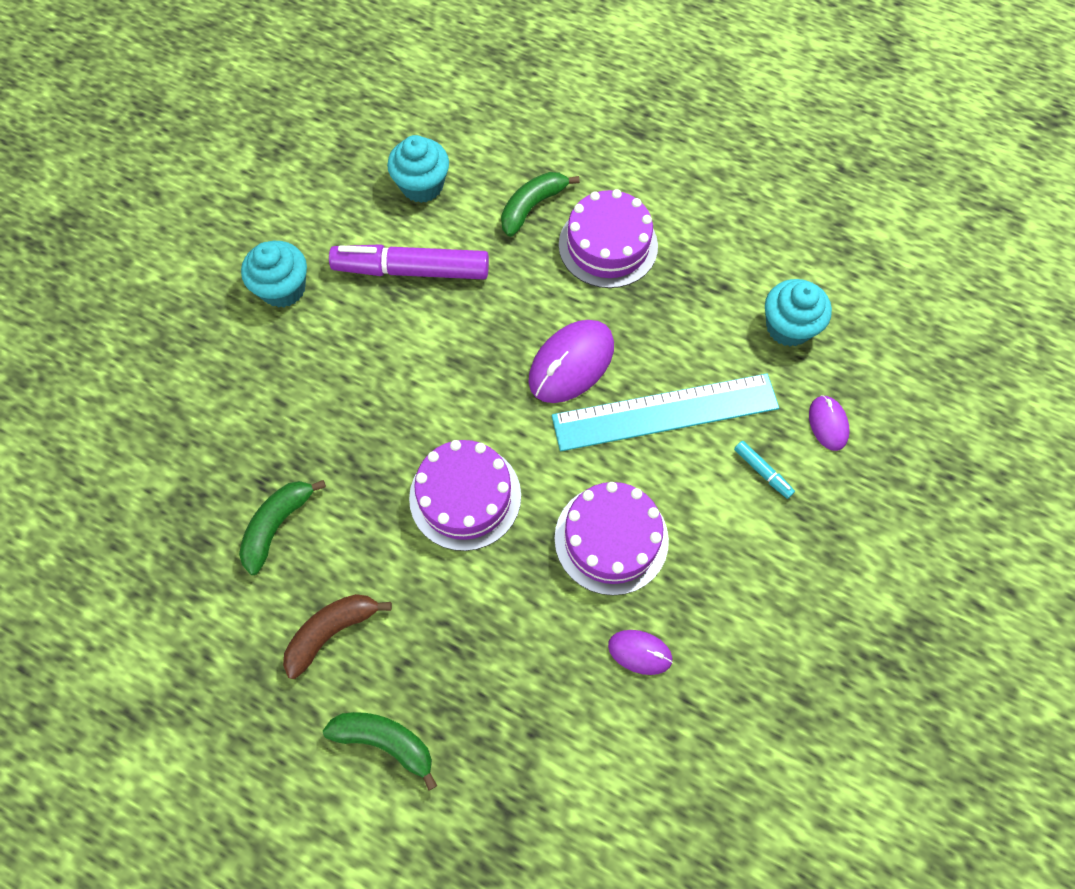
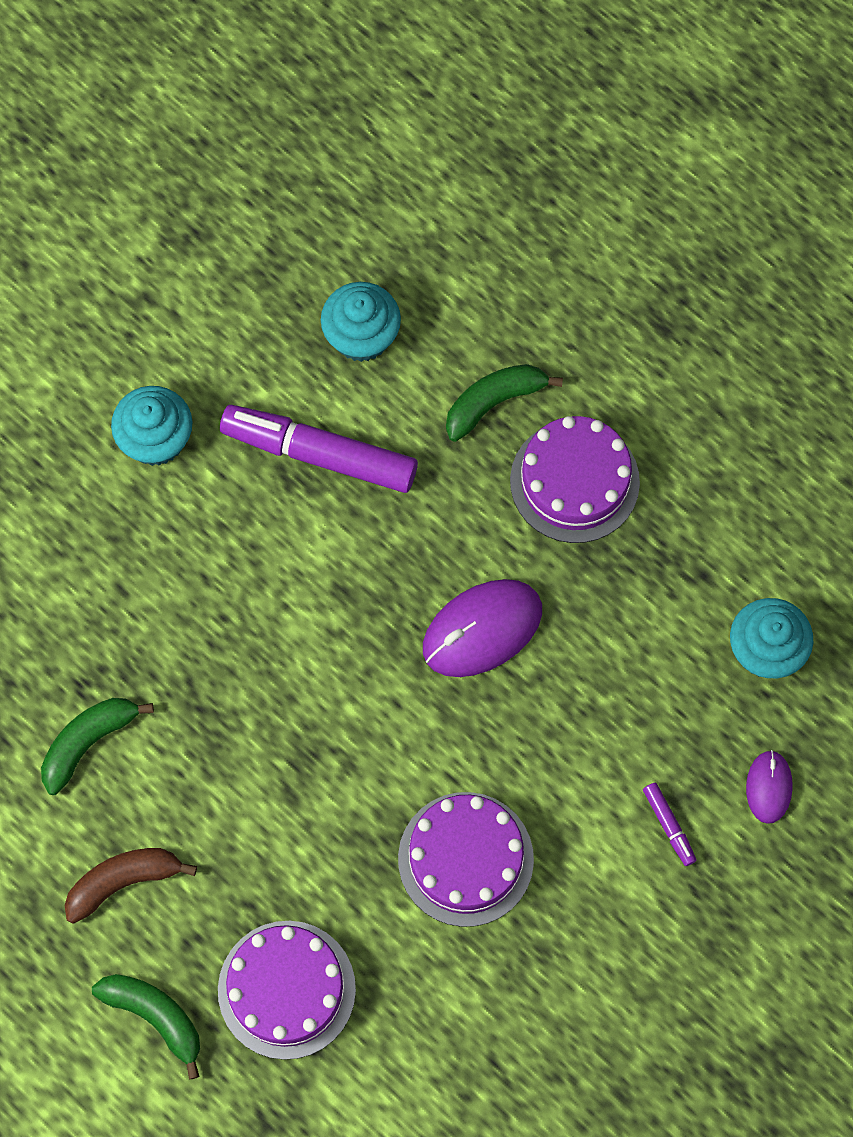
camera: 15 degrees right, 5 degrees up
(465, 496) = (311, 764): purple cake -> purple cake (286, 989)
(640, 652) = (459, 996): purple mouse -> none
(665, 412) = (577, 721): turquoise ruler -> none
(762, 472) = (669, 826): turquoise marker -> purple marker

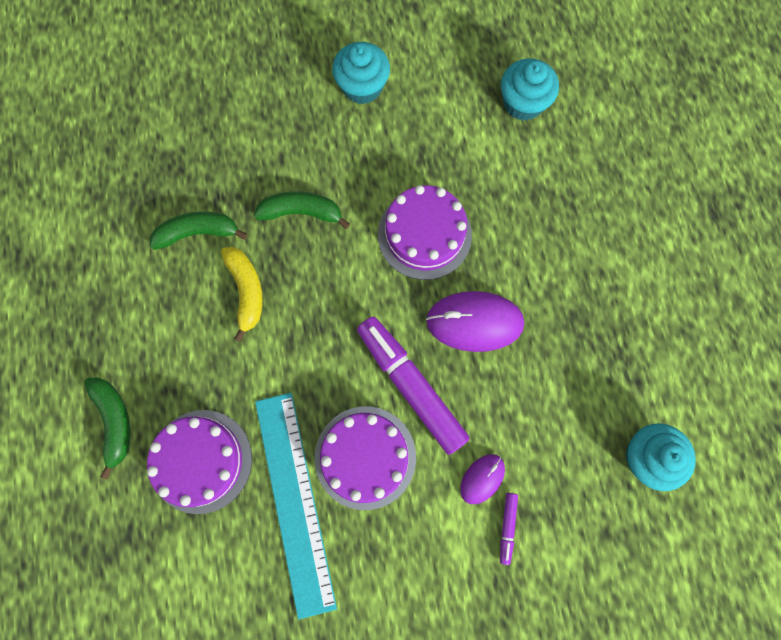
camera: 35 degrees right, 5 degrees up
(123, 881) = (157, 327): brown banana -> none
(197, 770) = (246, 291): none -> yellow banana
(319, 454) = (450, 154): purple marker -> purple marker (411, 385)
(422, 959) = (294, 501): none -> turquoise ruler
(494, 402) = (577, 191): green banana -> green banana (302, 212)
(574, 481) = (594, 270): purple cake -> purple cake (424, 234)
(769, 787) = (589, 548): purple mouse -> purple mouse (482, 479)

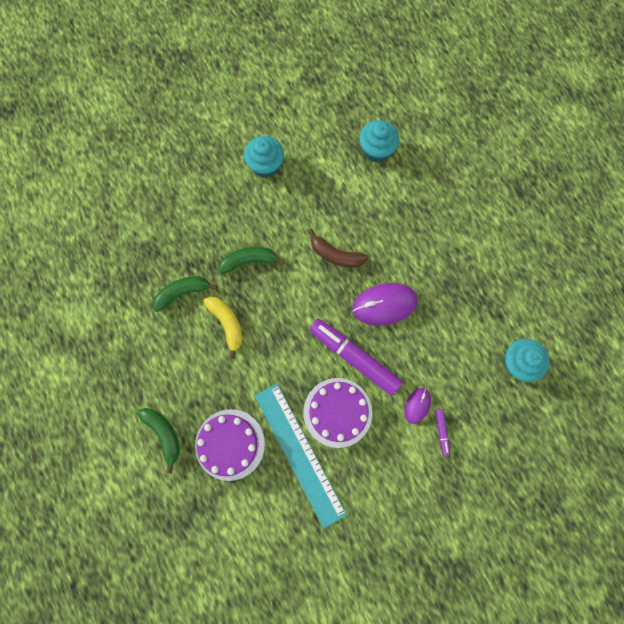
camera: 15 degrees left, 0 degrees up
(424, 234) = (335, 255): purple cake -> brown banana

